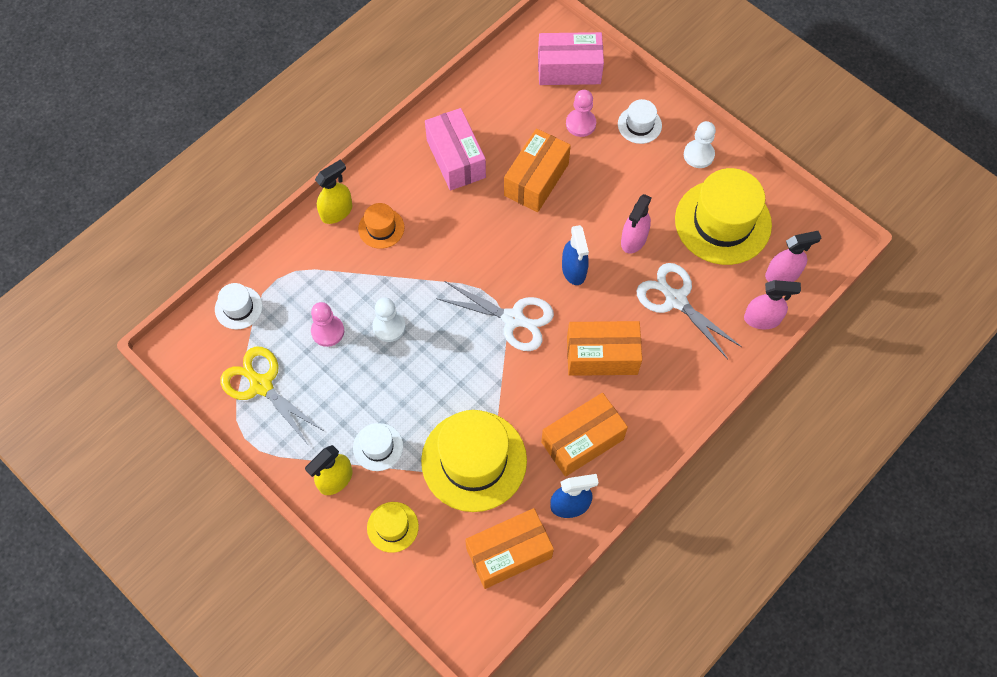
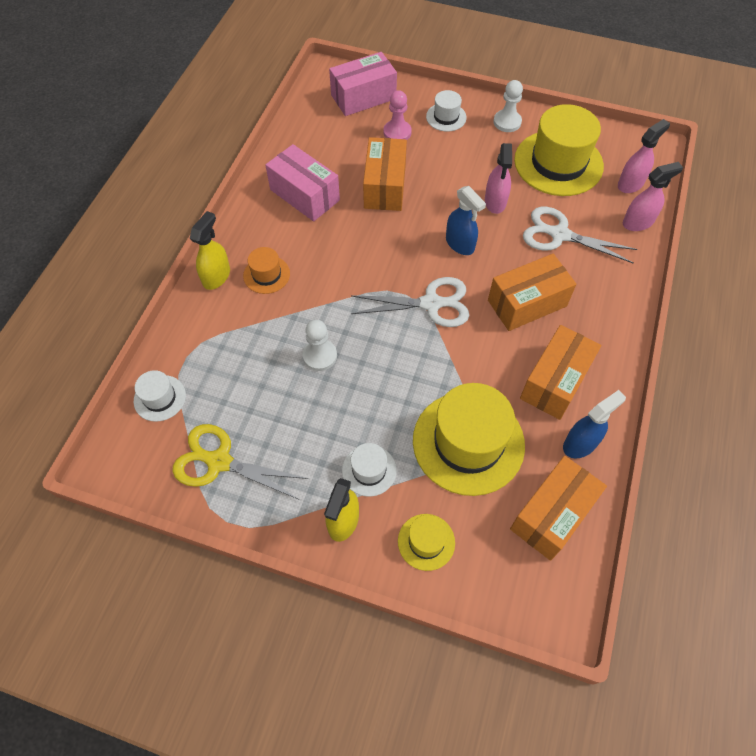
camera: 25 degrees left, 5 degrees down
(327, 331) = (262, 384): pink pawn -> none

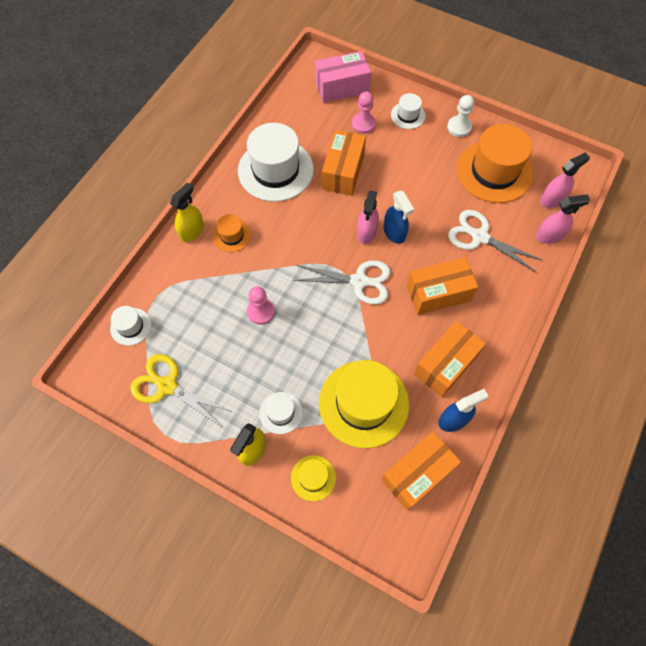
camera: 10 degrees right, 5 degrees up
(304, 195) = (275, 170): pink box -> white hat
(320, 356) = (261, 312): white pawn -> pink pawn
(495, 202) = (432, 199): pink spray bottle -> pink spray bottle (366, 232)
(558, 163) = (494, 171): yellow hat -> orange hat

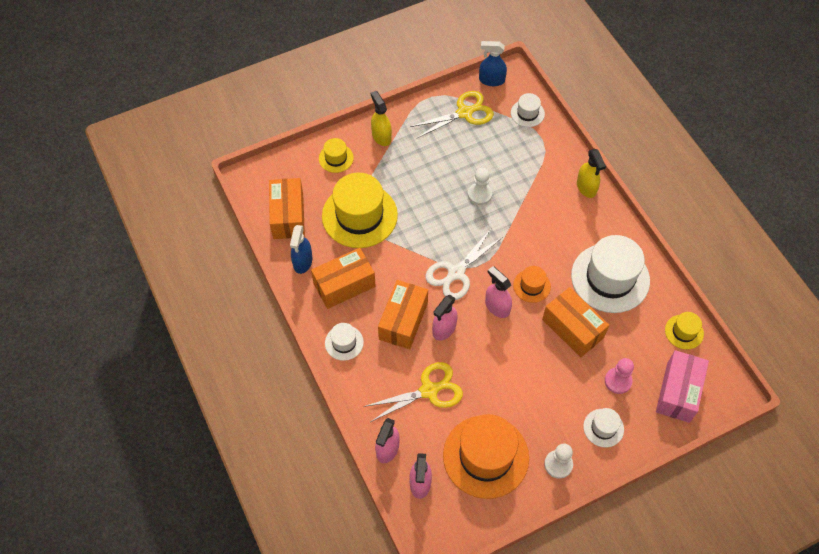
camera: 125 degrees right, 5 degrees down
(232, 235) = (563, 211): orange hat -> orange hat (531, 286)
(261, 312) = (479, 194): pink pawn -> white pawn
(281, 413) = (393, 164): white hat -> white hat (344, 342)
(288, 104) = (684, 332): none -> yellow hat
(394, 232) = (481, 327): blue spray bottle -> blue spray bottle (491, 80)
(419, 258) = (444, 329): none -> pink spray bottle
(445, 364) = (344, 285): orange box -> orange box turned 75 degrees clockwise
(480, 237) = (429, 390): white scissors -> yellow scissors

